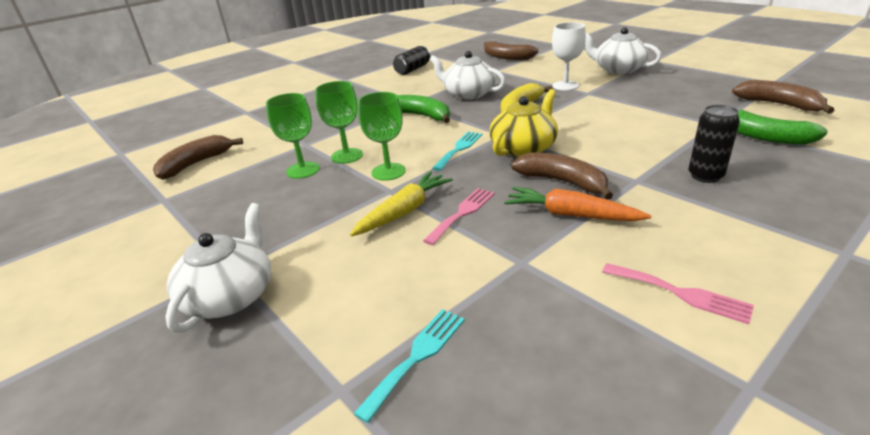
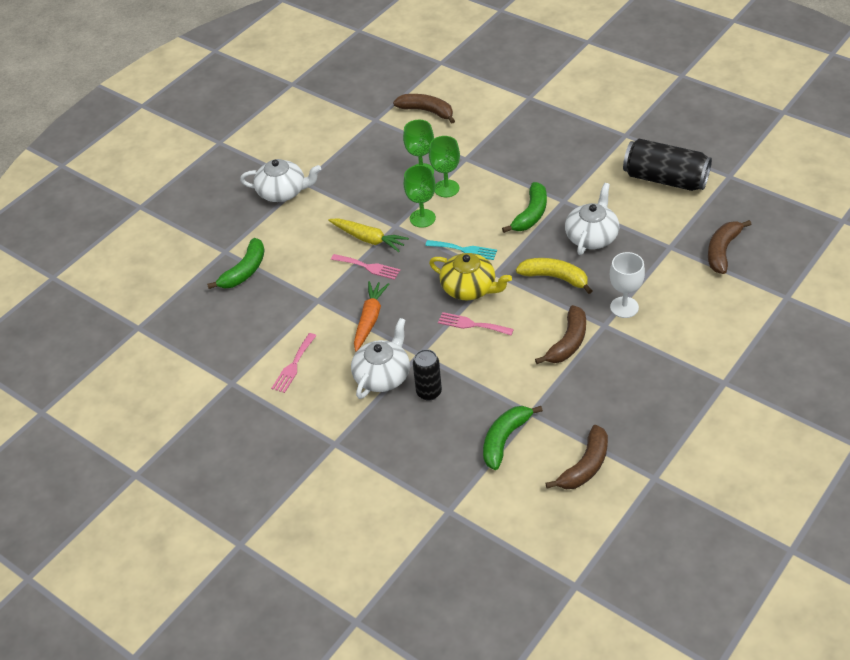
camera: 80 degrees right, 15 degrees up
(413, 69) = (665, 179): black can -> black can, size x1.71
(417, 357) = (244, 271): turquoise fork -> green banana
(563, 182) = (413, 314): brown banana -> brown banana (568, 342)
(584, 148) = (472, 324): none -> pink fork
(618, 69) = (686, 350): white teapot -> white teapot (383, 375)

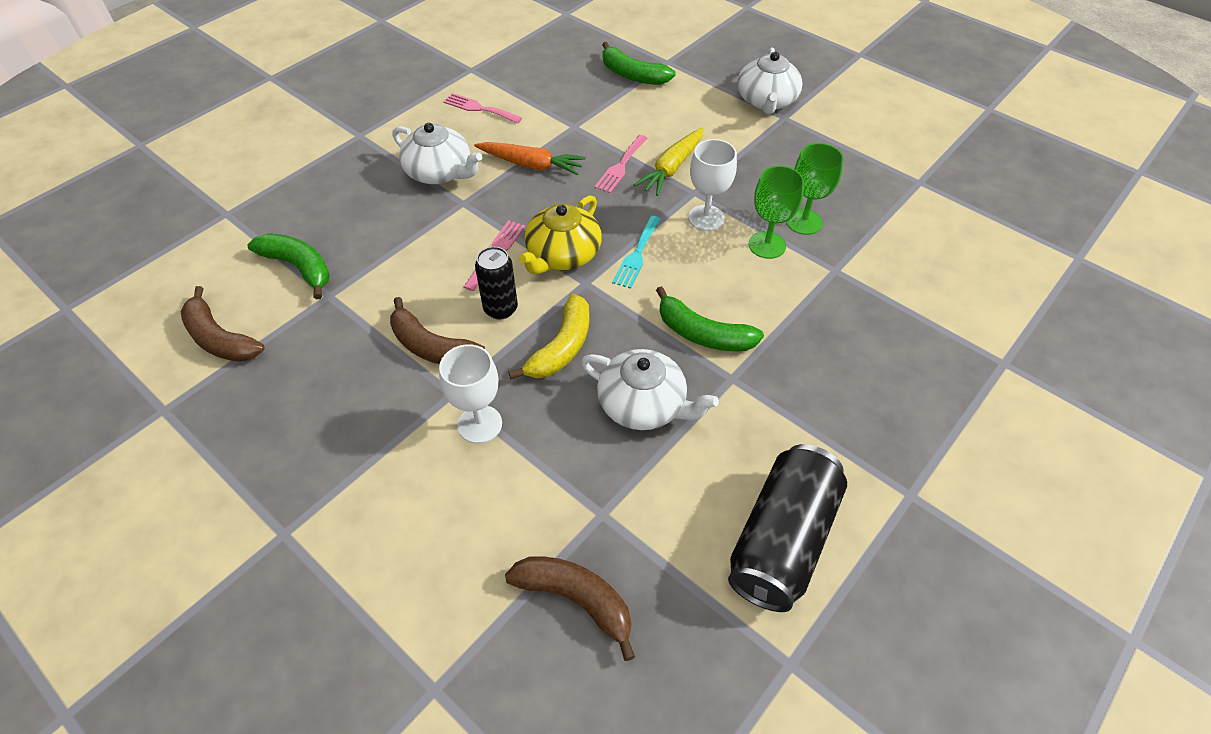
camera: 90 degrees right, 5 degrees up
(422, 218) = (706, 218): green goblet -> white goblet
(427, 111) = (946, 235): brown banana -> none
(429, 392) = (399, 207): black can -> black can (500, 309)

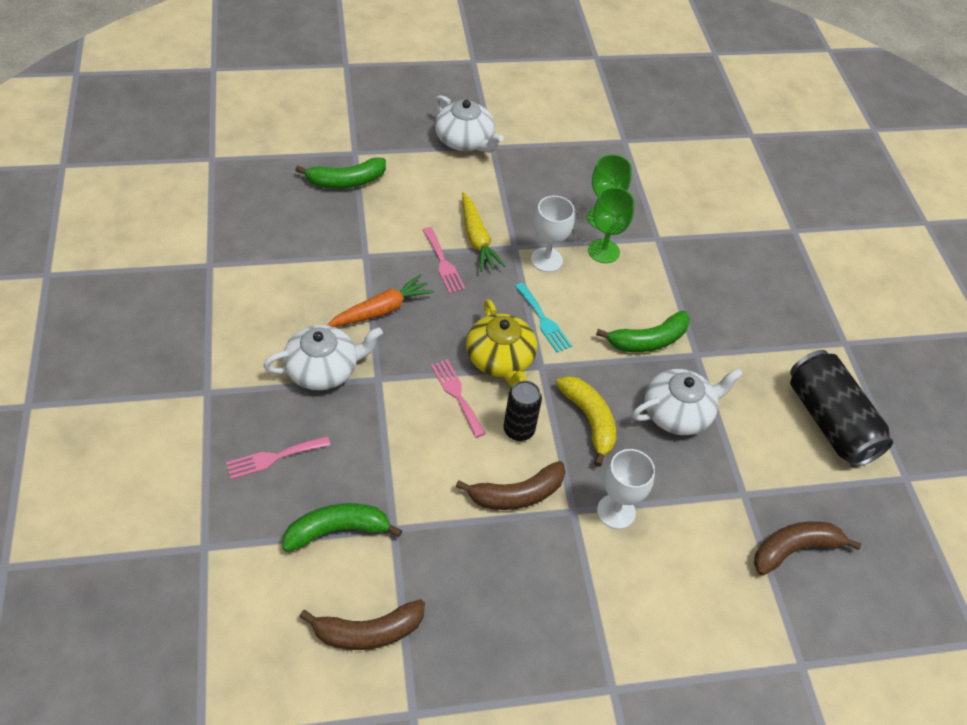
camera: 55 degrees left, 0 degrees up
(479, 108) = (271, 294): pink fork -> pink fork (273, 457)

